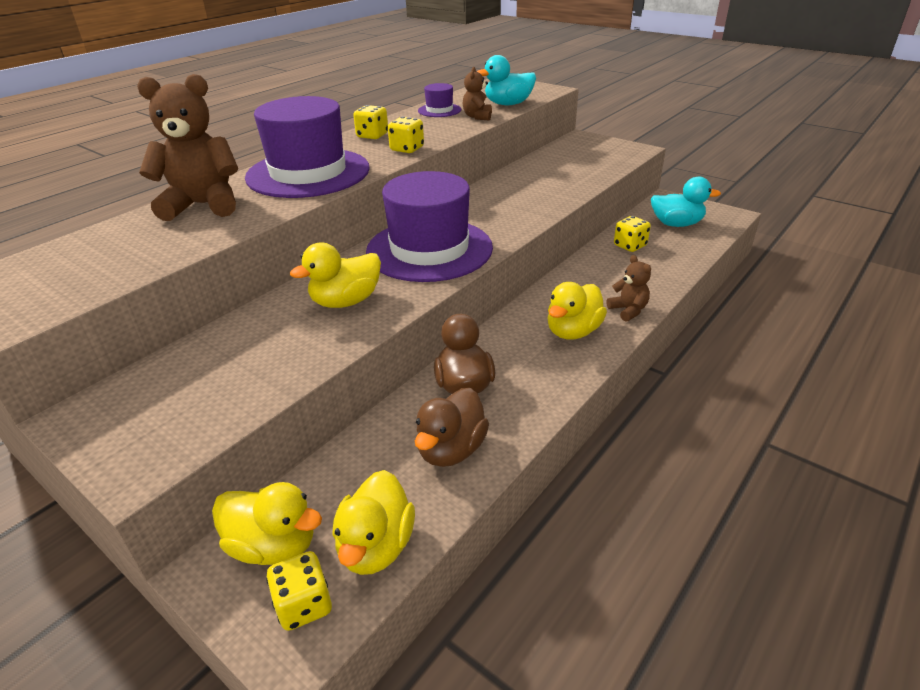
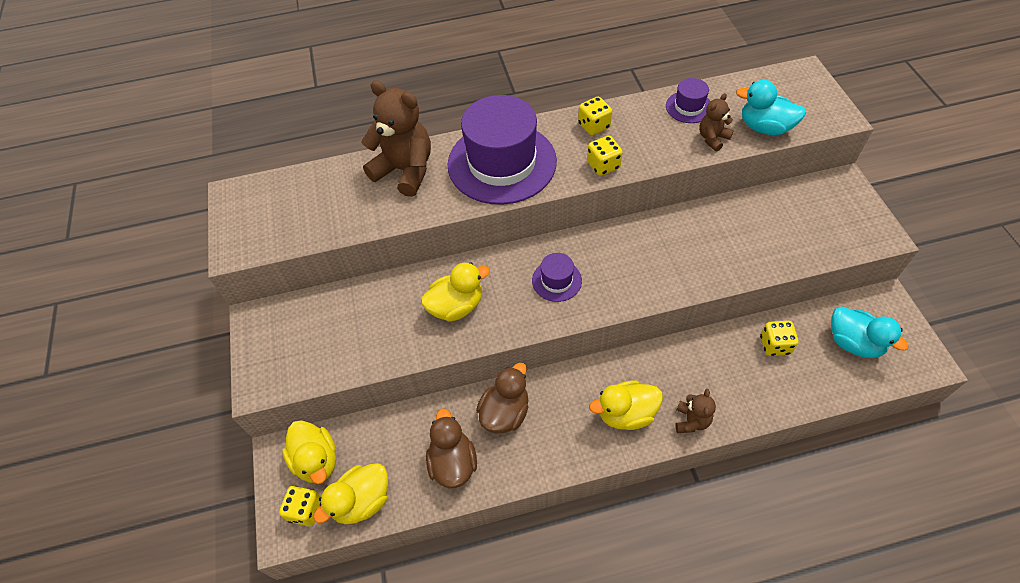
camera: 40 degrees right, 20 degrees up
(346, 301) = (456, 306): yellow duck -> yellow duck turned 150 degrees clockwise
(429, 249) = (556, 280): purple hat -> purple hat, size x0.44
(451, 450) = (453, 462): brown duck -> brown duck turned 105 degrees clockwise

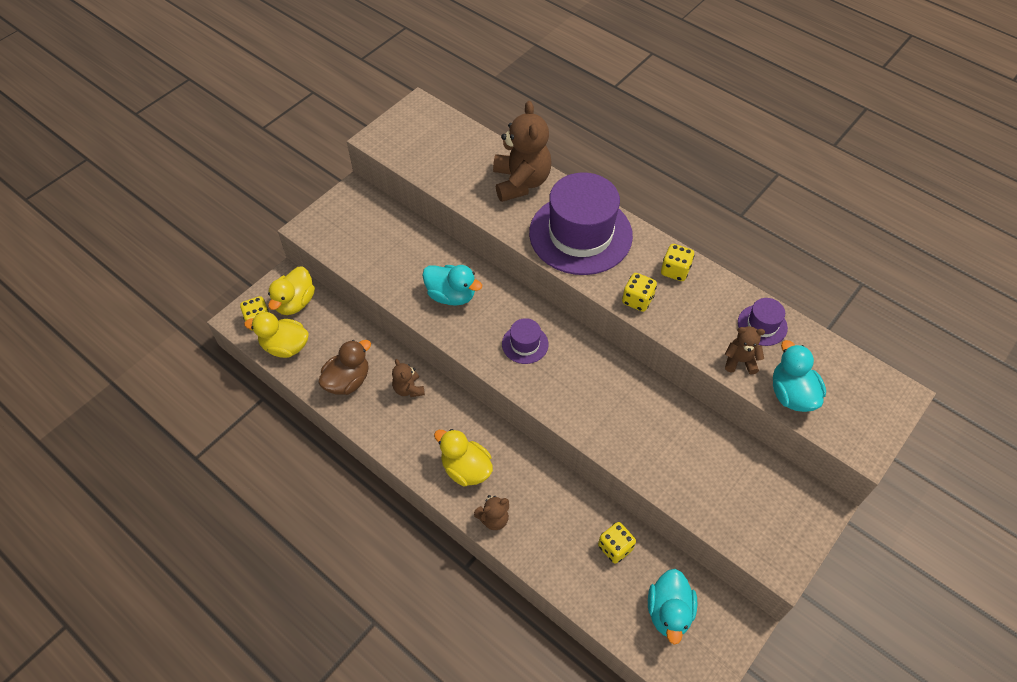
camera: 50 degrees right, 0 degrees up
(456, 306) = (451, 295): yellow duck -> turquoise duck
(505, 412) = (408, 389): brown duck -> brown teddy bear

